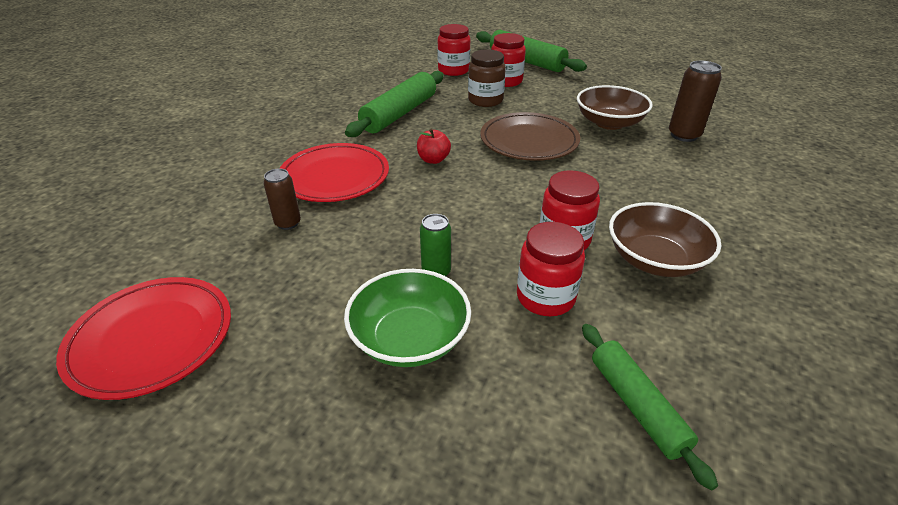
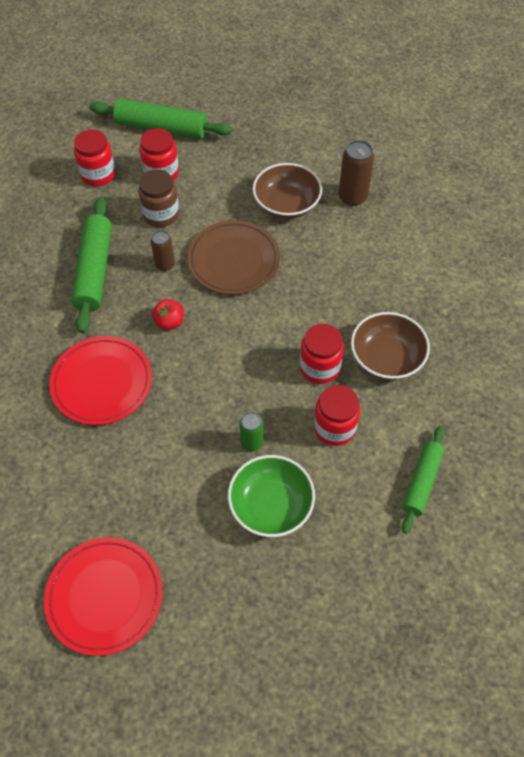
camera: 30 degrees left, 20 degrees up
(288, 223) = (107, 451): brown can -> brown can (165, 265)
(637, 406) = (422, 482): green rolling pin -> green rolling pin turned 75 degrees clockwise

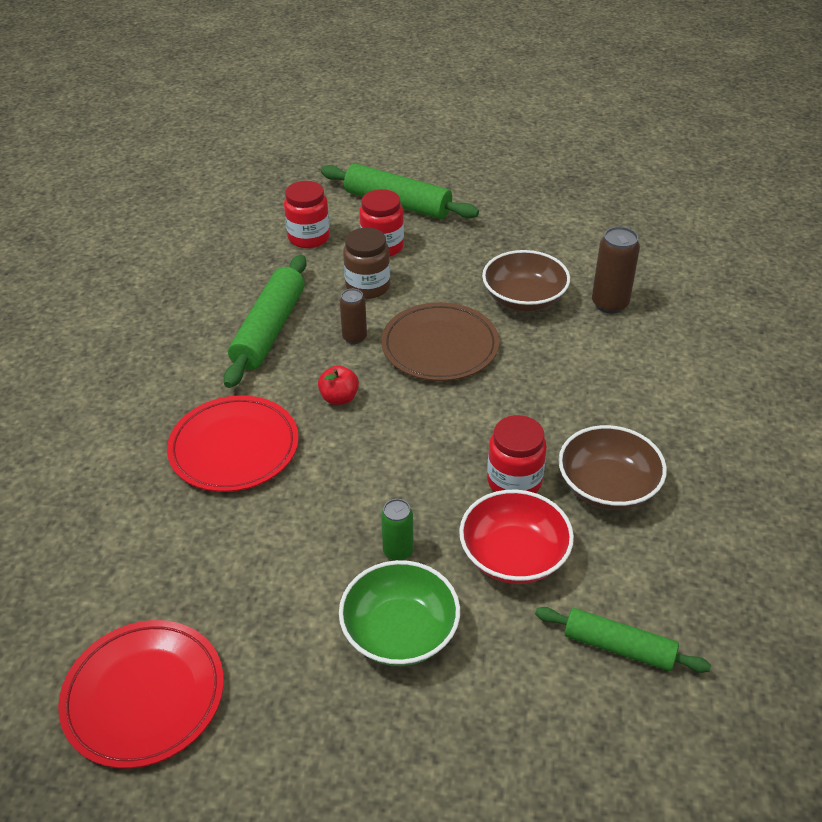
camera: 15 degrees right, 15 degrees down
(334, 428) = (514, 555): red jar -> red bowl
(422, 482) = (618, 647): green rolling pin -> green rolling pin turned 75 degrees clockwise

